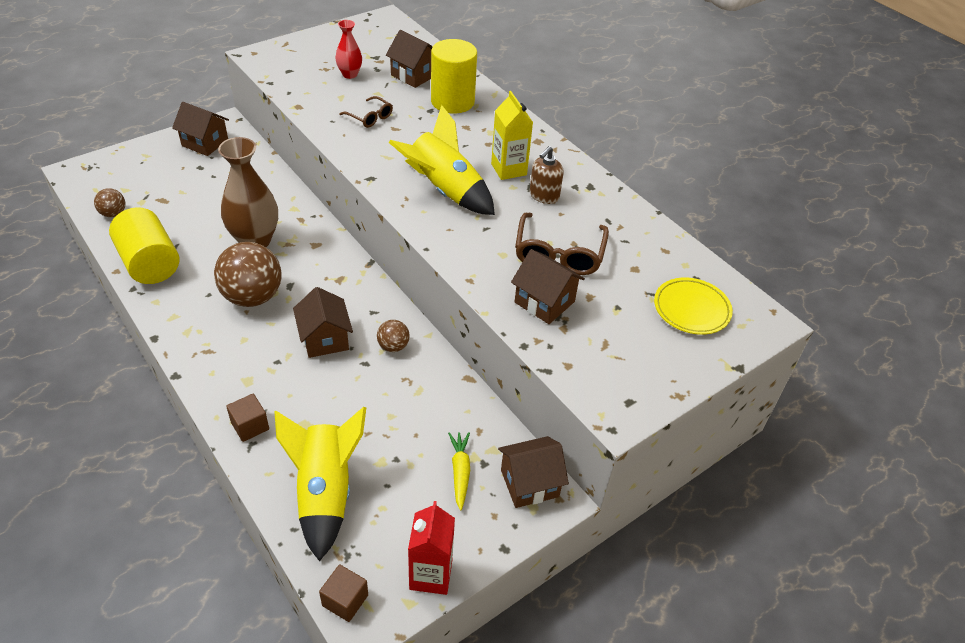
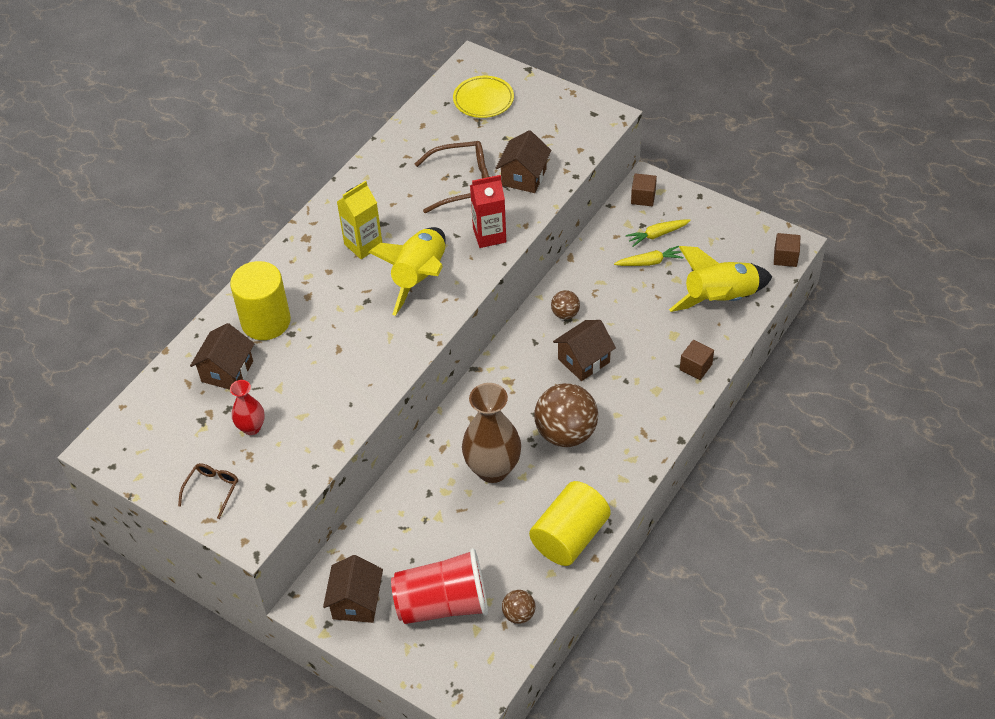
camera: 105 degrees left, 5 degrees up
(162, 180) = (443, 604): none -> red cup
(369, 117) = (328, 376): brown glasses -> brown glasses (212, 490)
(422, 446) = (649, 262): none -> yellow carrot
(431, 574) = (741, 224): red carton -> red carton (489, 235)
(529, 483) = (643, 197): brown house -> brown cube
(544, 196) = (390, 211): brown soap dispenser -> none

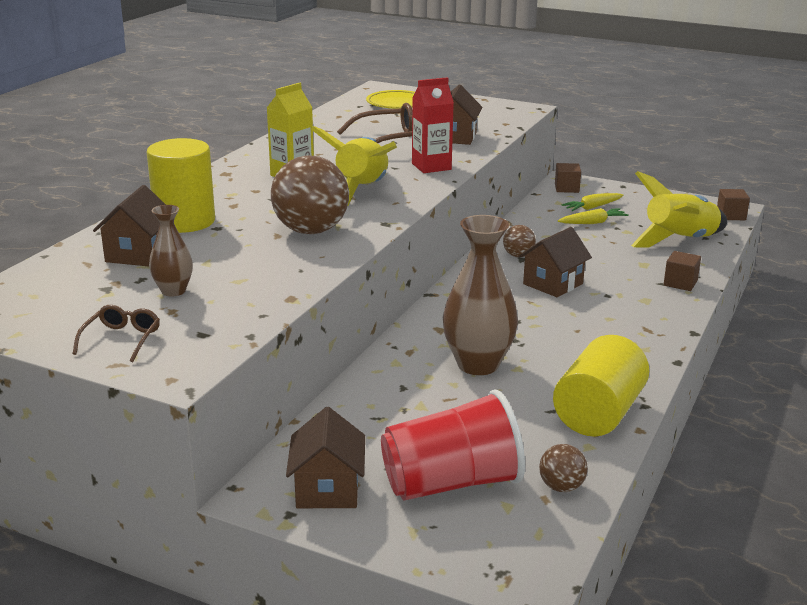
camera: 10 degrees left, 25 degrees down
(251, 427) = (173, 291): red vase -> brown vase
(566, 433) = (556, 334): brown ball -> brown ball (311, 231)

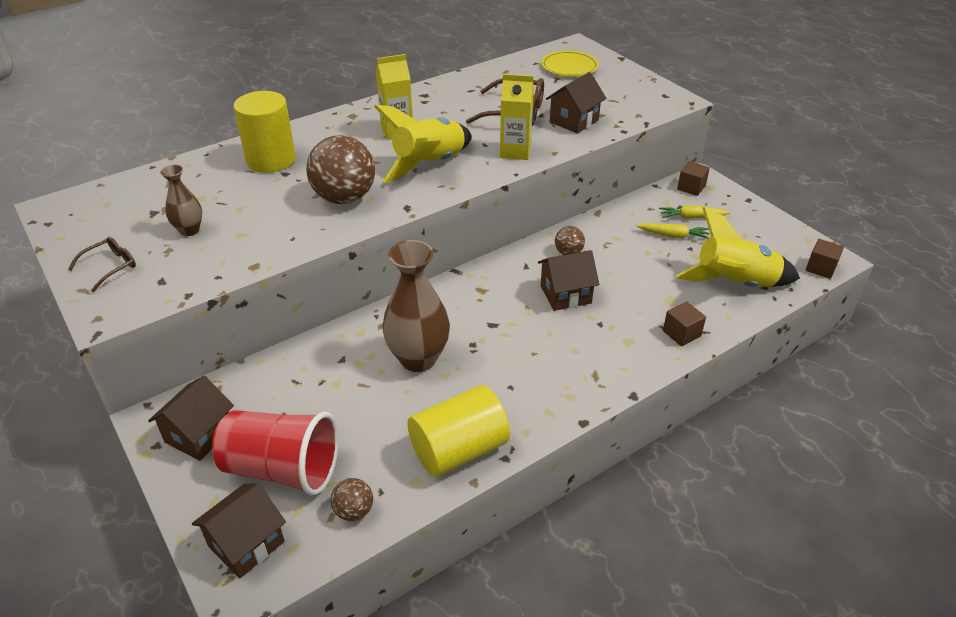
camera: 30 degrees right, 15 degrees up
(138, 254) = (207, 184): brown house -> brown house (246, 544)
(431, 166) = (515, 151): red carton -> yellow carton

